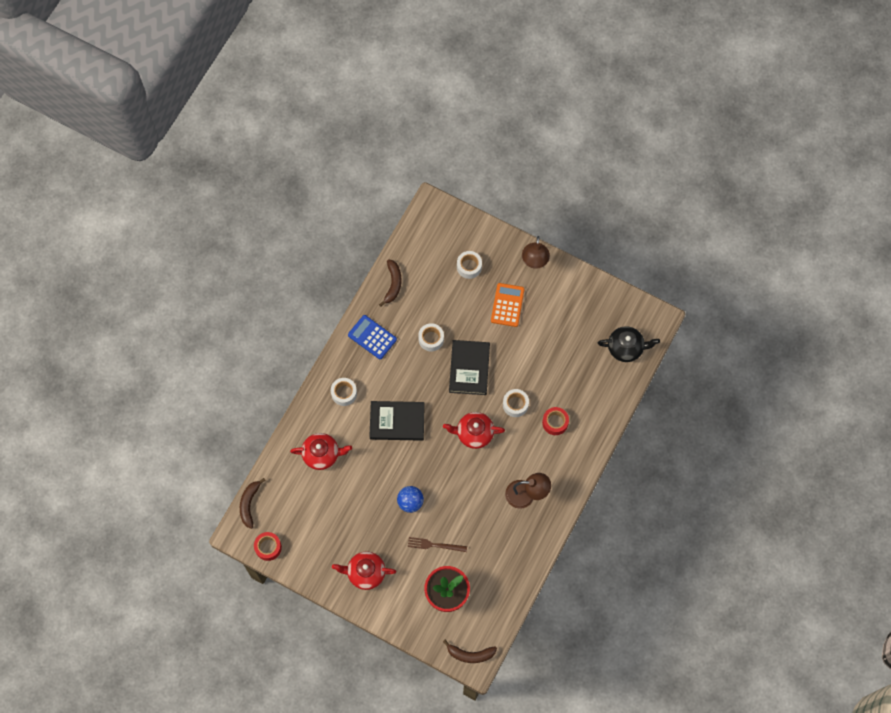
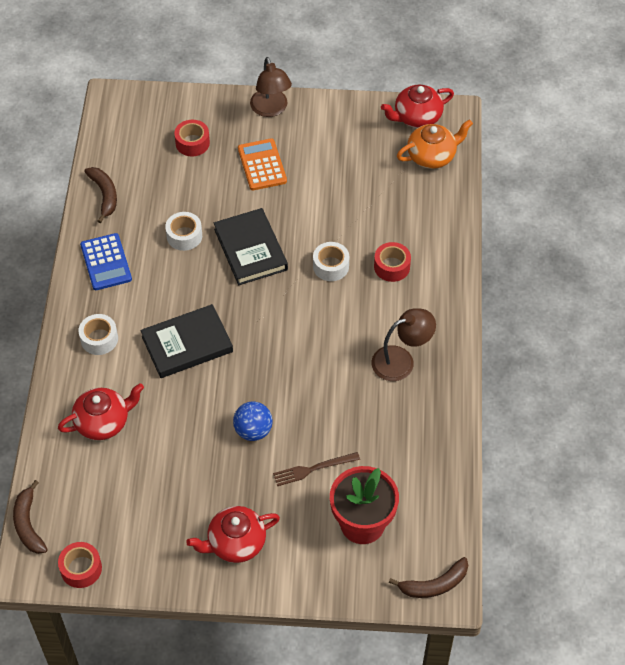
camera: 25 degrees left, 15 degrees down
(372, 337) = (106, 262): blue calculator -> blue calculator turned 120 degrees counterclockwise
(469, 267) = (192, 143): white tape -> red tape
(474, 433) = (295, 318): red teapot -> red teapot (416, 117)
(626, 348) = (432, 156): black teapot -> orange teapot

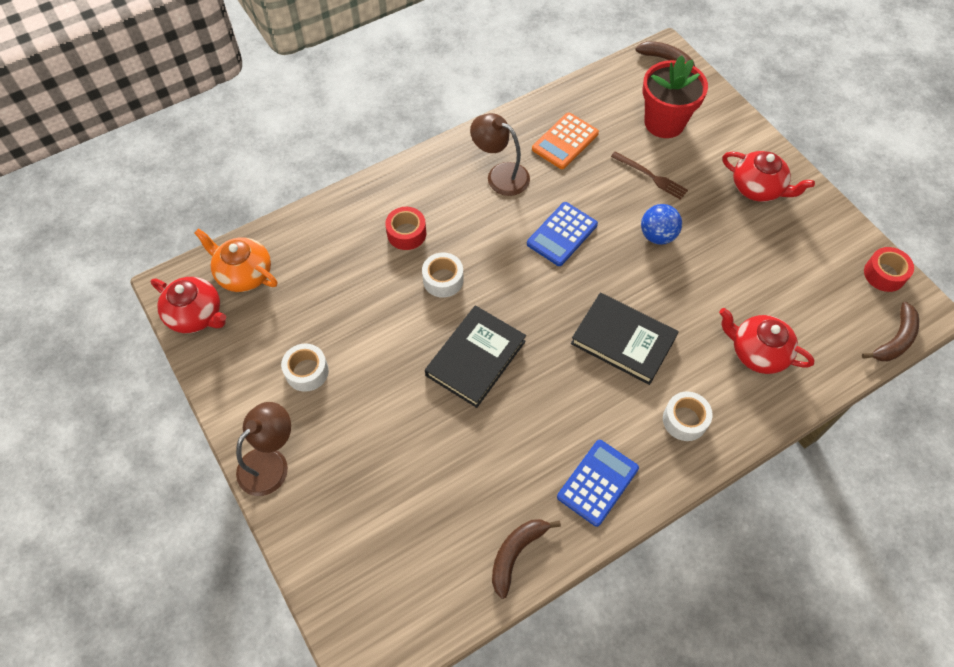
camera: 125 degrees left, 5 degrees up
(184, 236) = (506, 430): white tape -> white tape (307, 371)
(192, 143) = (375, 512): red tape -> none
(262, 165) = (359, 418): orange calculator -> orange calculator (565, 141)
(308, 366) = (562, 234): none -> blue calculator

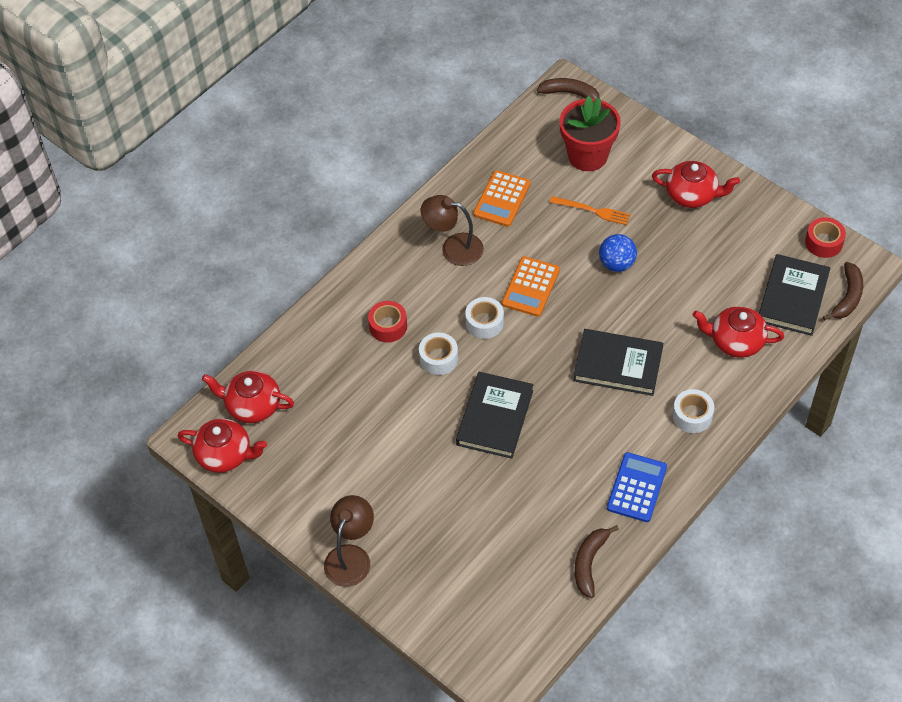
camera: 15 degrees left, 5 degrees down
(244, 274) = (252, 406): orange teapot -> red teapot
(307, 371) = (349, 473): white tape -> white tape (484, 322)
(562, 234) = (531, 287): blue calculator -> orange calculator
(651, 176) = (592, 211): brown fork -> orange fork
(834, 323) = (793, 297): none -> black book

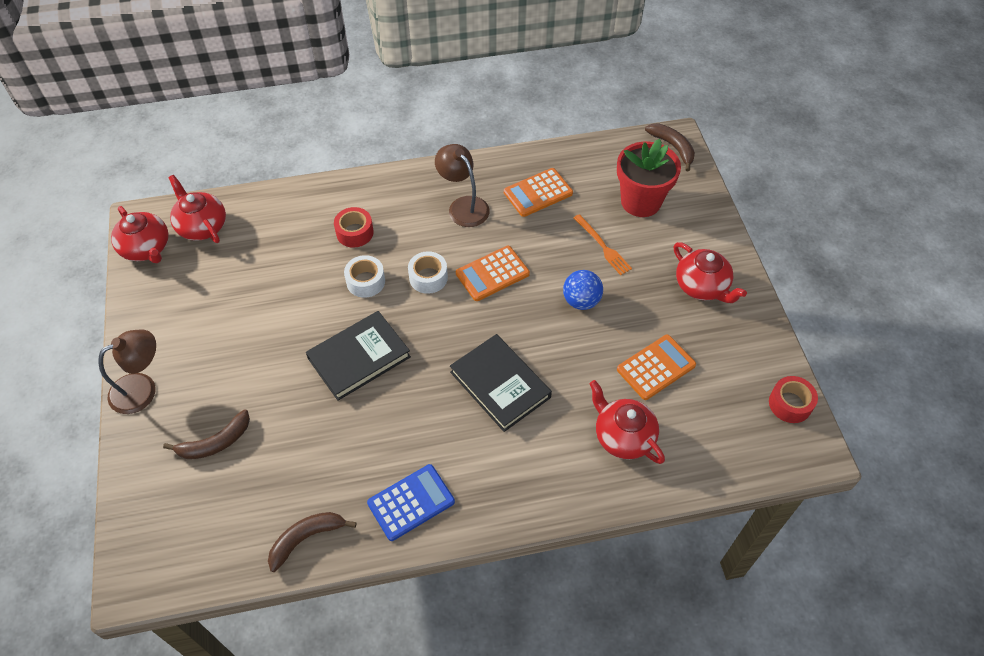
camera: 35 degrees right, 0 degrees up
(692, 416) = (520, 474): white tape -> none
(714, 277) = (656, 367): none -> orange calculator
(793, 297) = (714, 433): black book -> none
(847, 297) = (769, 469): brown banana -> brown banana (215, 442)

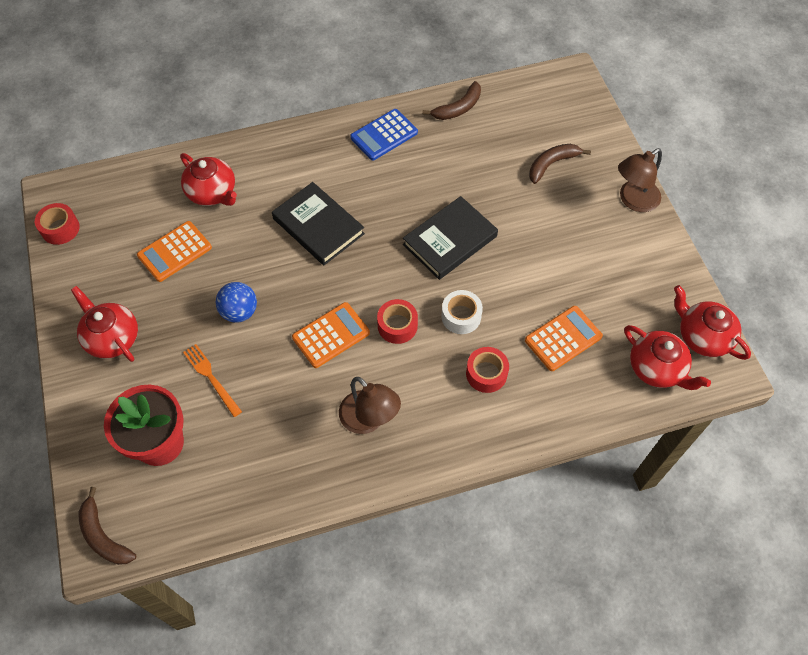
camera: 175 degrees right, 5 degrees up
(428, 277) = (397, 326): white tape -> red tape
(538, 193) = (282, 446): orange calculator -> orange calculator (563, 338)

